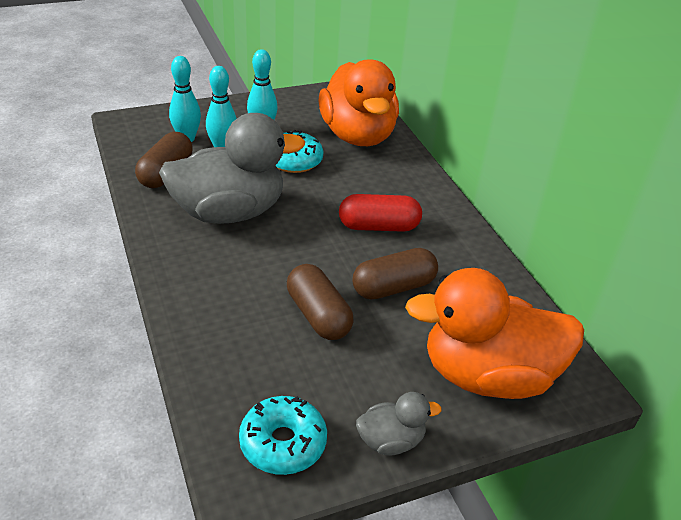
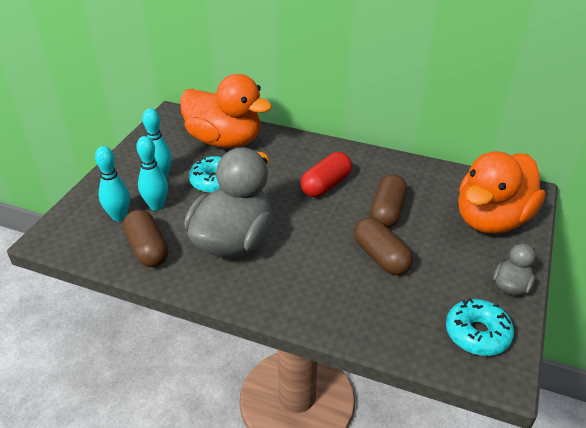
camera: 45 degrees left, 0 degrees up
(318, 315) = (381, 257): brown capsule -> brown capsule turned 45 degrees clockwise

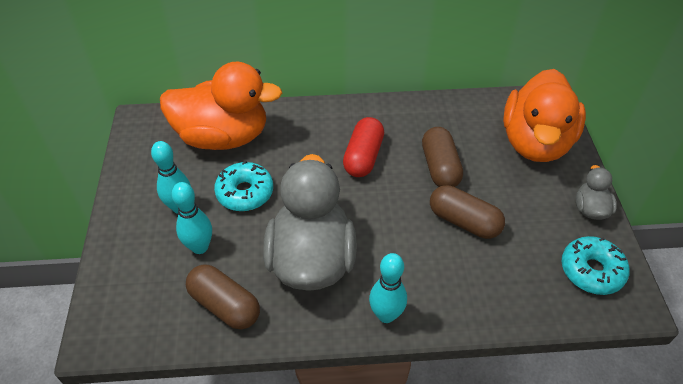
camera: 25 degrees left, 10 degrees up
(119, 216) = (165, 277): turquoise bowling pin -> turquoise bowling pin (386, 315)

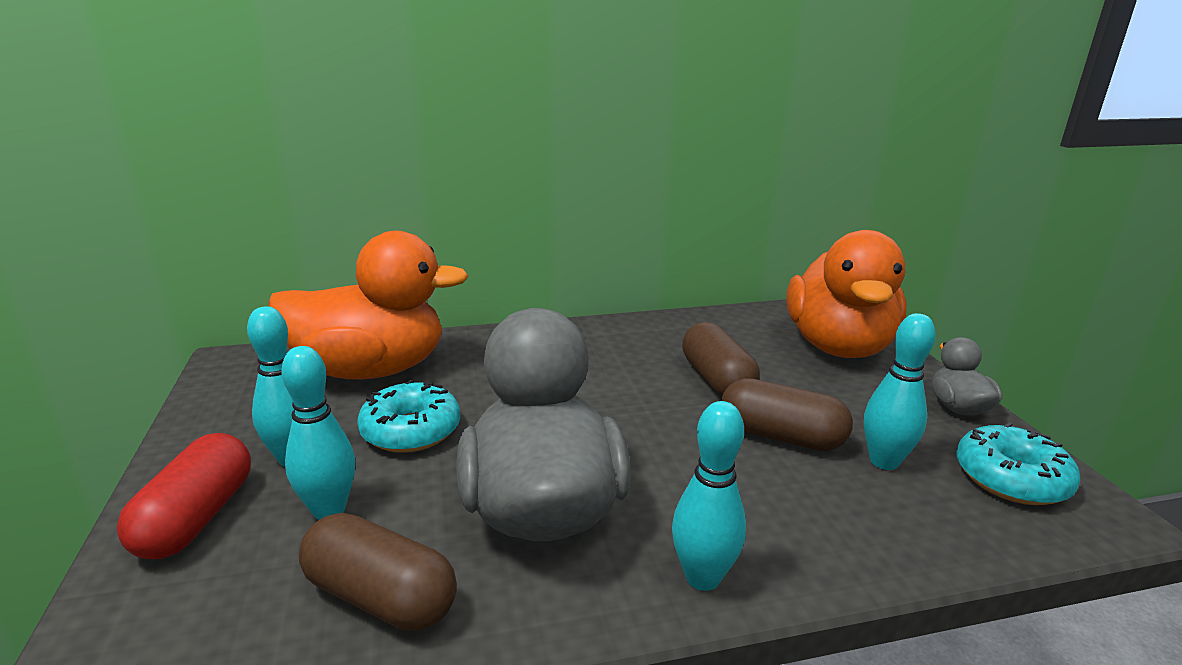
camera: 10 degrees left, 25 degrees down
(363, 157) = (597, 377): red capsule -> red capsule (197, 518)
(519, 248) = (884, 461): none -> turquoise bowling pin

